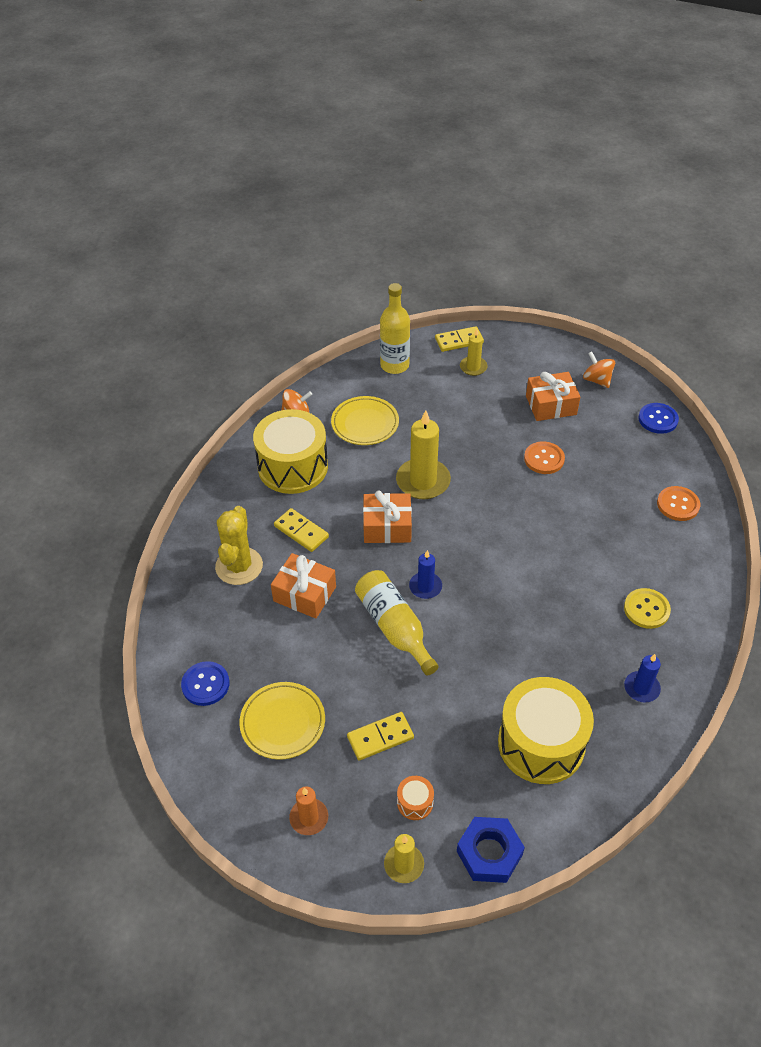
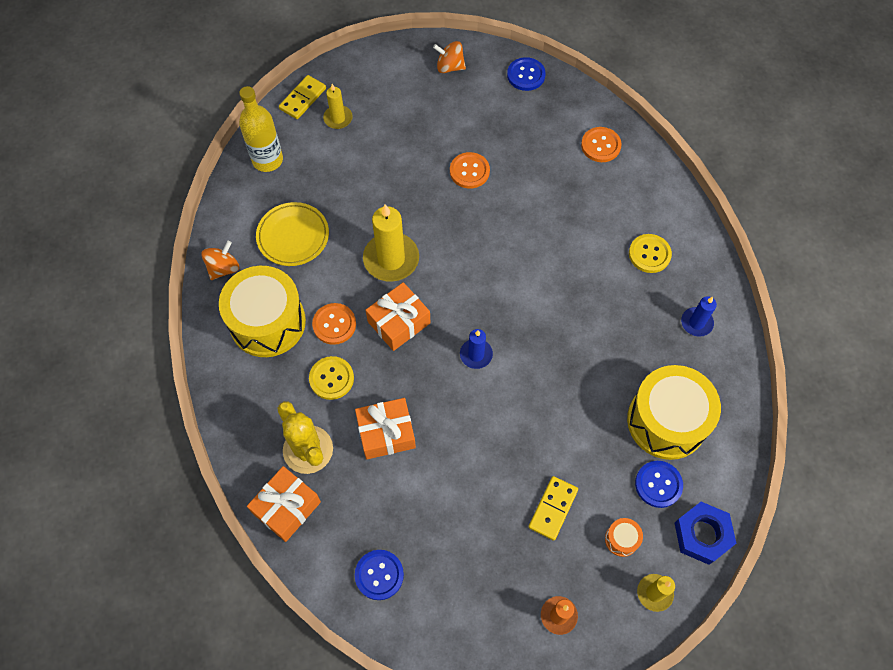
camera: 40 degrees left, 15 degrees up
(283, 722) = (470, 556): yellow plate -> none
(301, 531) = (331, 378): yellow domino -> yellow button
(338, 498) = (334, 324): none -> orange button
(394, 627) = (483, 408): yellow bottle -> none
(487, 785) = (658, 484): none -> blue button
(551, 405) = (433, 115): orange gift -> orange gift (287, 507)

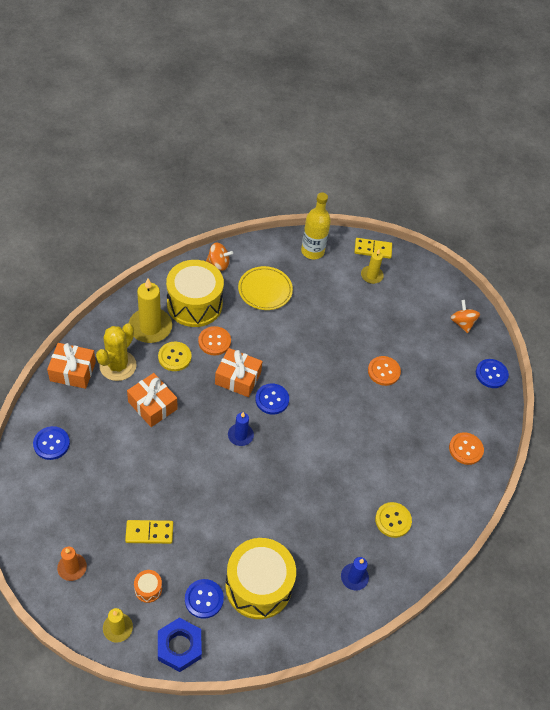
camera: 55 degrees right, 10 degrees down
(391, 259) = (283, 353): yellow candle -> yellow candle (150, 327)
(446, 300) = (272, 399): none -> blue button

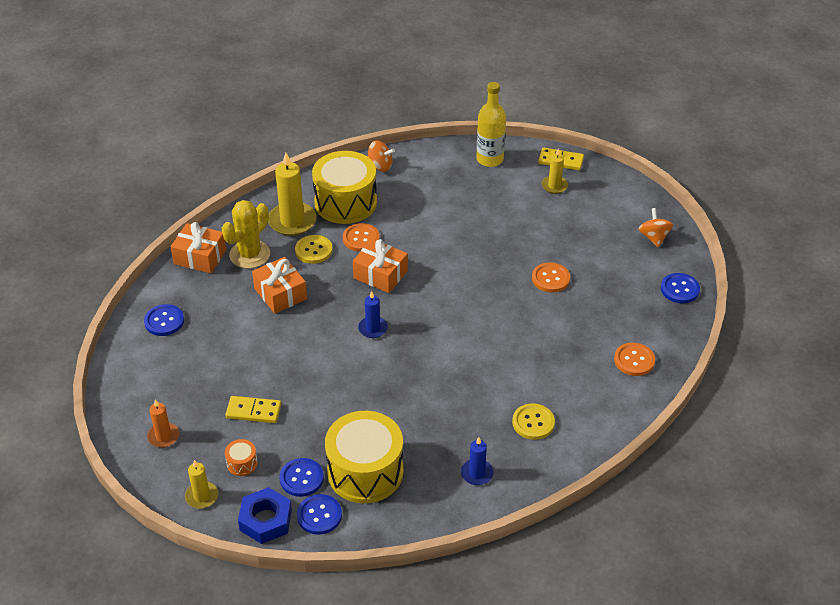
camera: 15 degrees right, 10 degrees down
(265, 290) = (427, 193): yellow plate -> none
(272, 399) = (415, 297): blue button -> blue button (319, 515)

